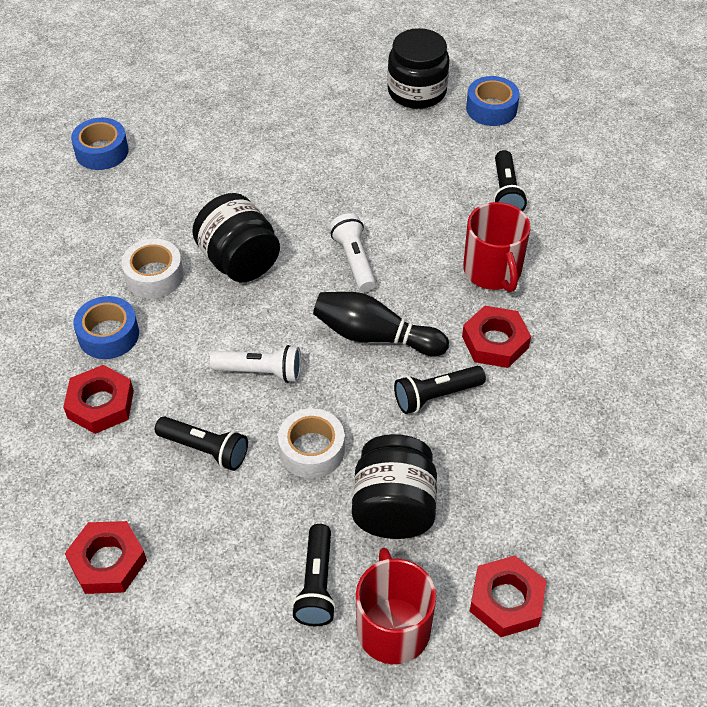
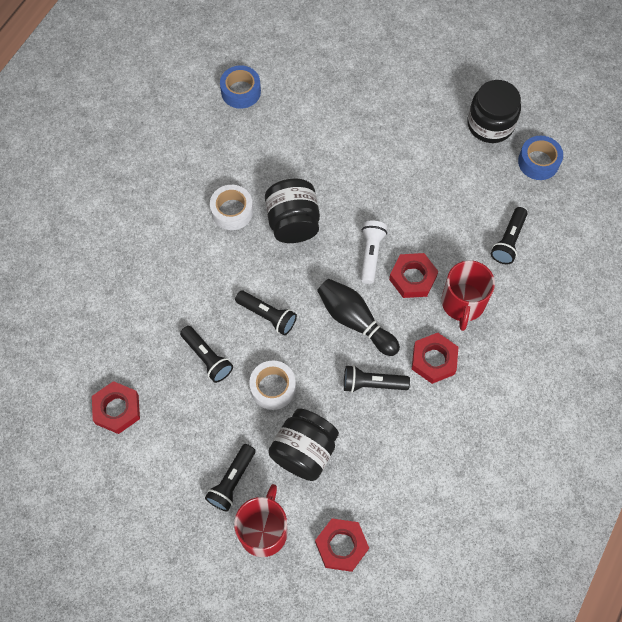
camera: 25 degrees right, 15 degrees up
(100, 404) = (157, 296): red nut -> red nut (412, 278)
(108, 335) = (183, 246): blue tape -> none
(260, 372) = (267, 316): white flashlight -> black flashlight

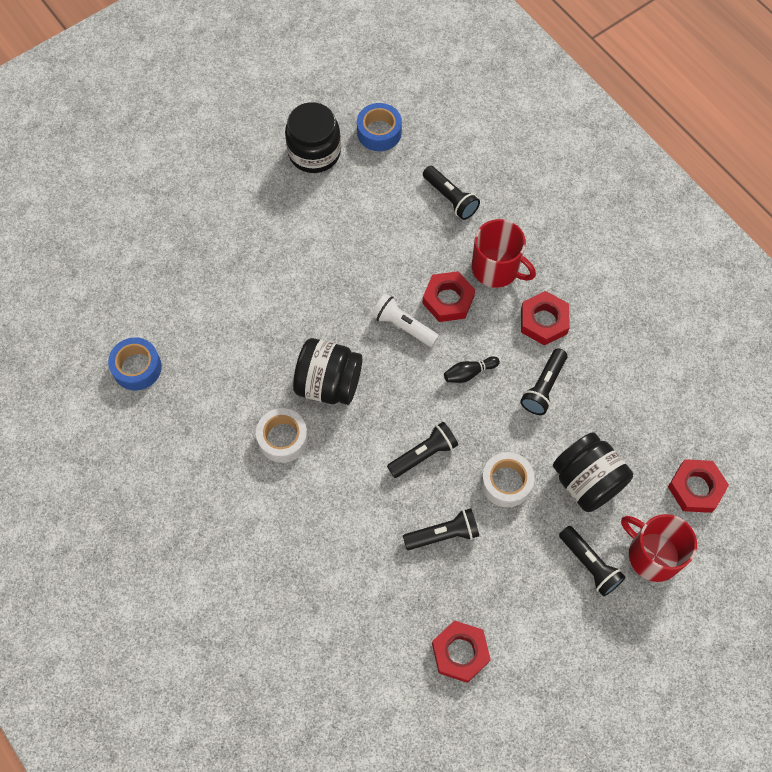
camera: 65 degrees left, 0 degrees up
(355, 320) = (469, 373): black bowling pin -> black bowling pin, size x0.53

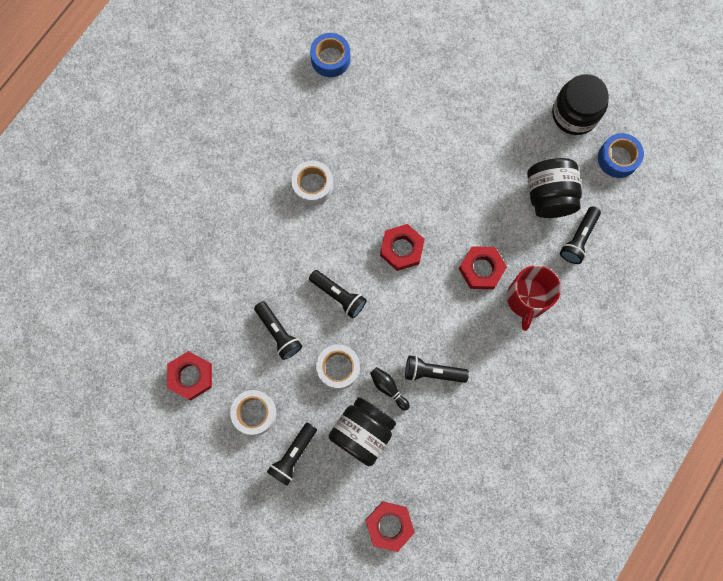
camera: 70 degrees right, 10 degrees up
(328, 383) = (371, 202): black jar -> black jar (549, 196)
(403, 325) = (443, 241): white flashlight -> none
(469, 373) = (422, 308): black bowling pin -> black bowling pin (388, 388)
(528, 592) = (254, 413): none -> white tape
(543, 321) = (493, 354): red nut -> red nut (401, 249)
(652, 554) = (319, 504): red mug -> none

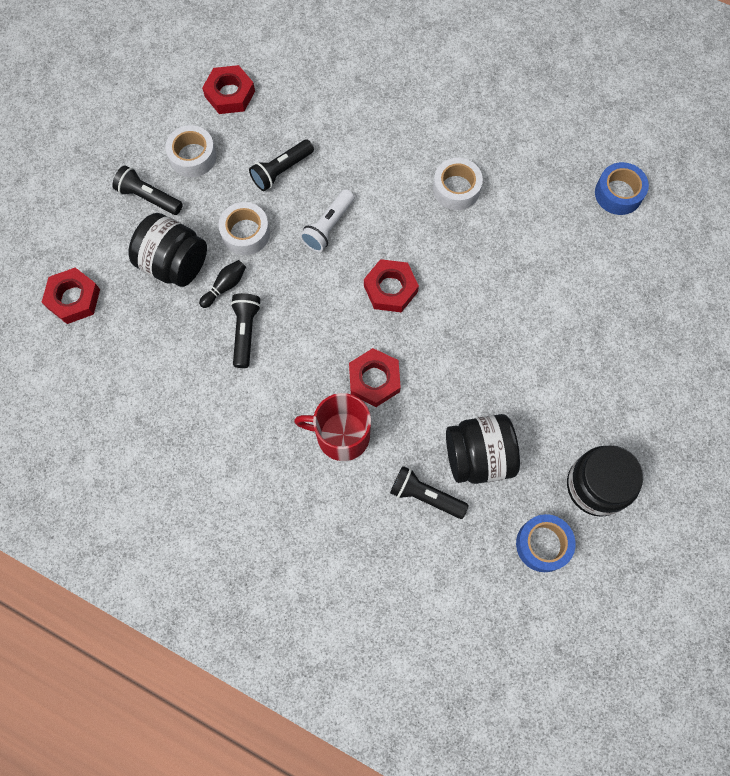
camera: 85 degrees right, 5 degrees down
(338, 296) = (328, 226): black flashlight -> white flashlight

